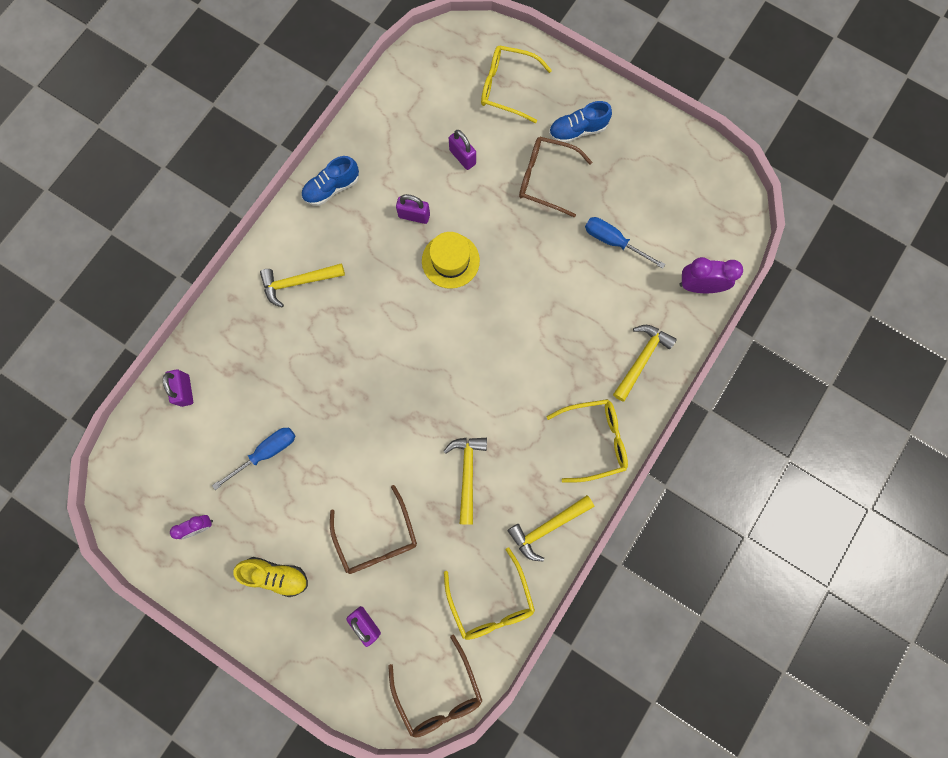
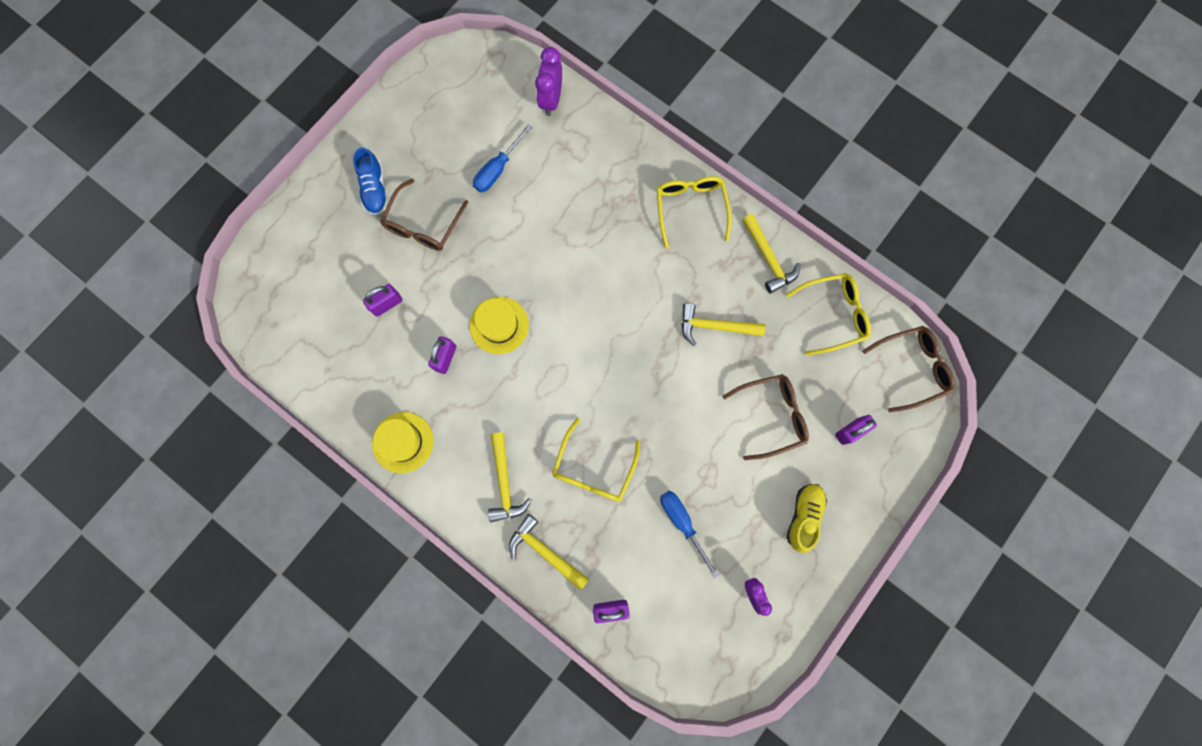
camera: 85 degrees left, 0 degrees up
(332, 188) = (403, 442): blue shoe -> yellow hat
(507, 88) = (315, 252): yellow glasses -> yellow glasses (593, 469)
(641, 359) = (617, 158): yellow hammer -> yellow hammer (545, 551)

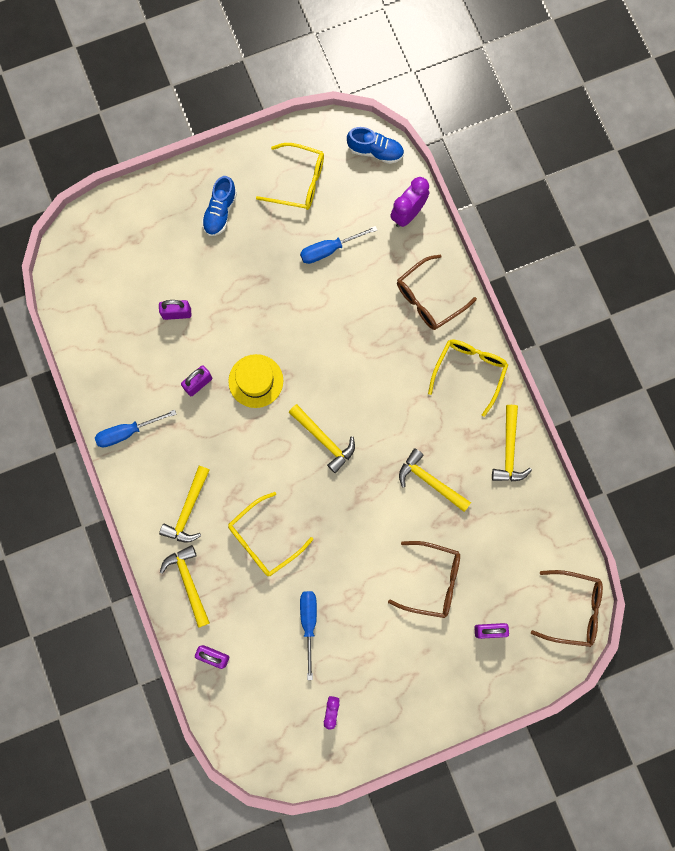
camera: 30 degrees right, 0 degrees up
(403, 442) = (127, 432): yellow hat -> blue screwdriver
(423, 225) = (242, 263): brown glasses -> brown glasses (429, 298)
(489, 60) = (375, 151): none -> blue shoe
(595, 343) = (324, 439): none -> yellow hammer
(803, 516) = (409, 675): yellow shoe -> none
(833, 315) = (535, 528): yellow glasses -> yellow glasses (298, 182)

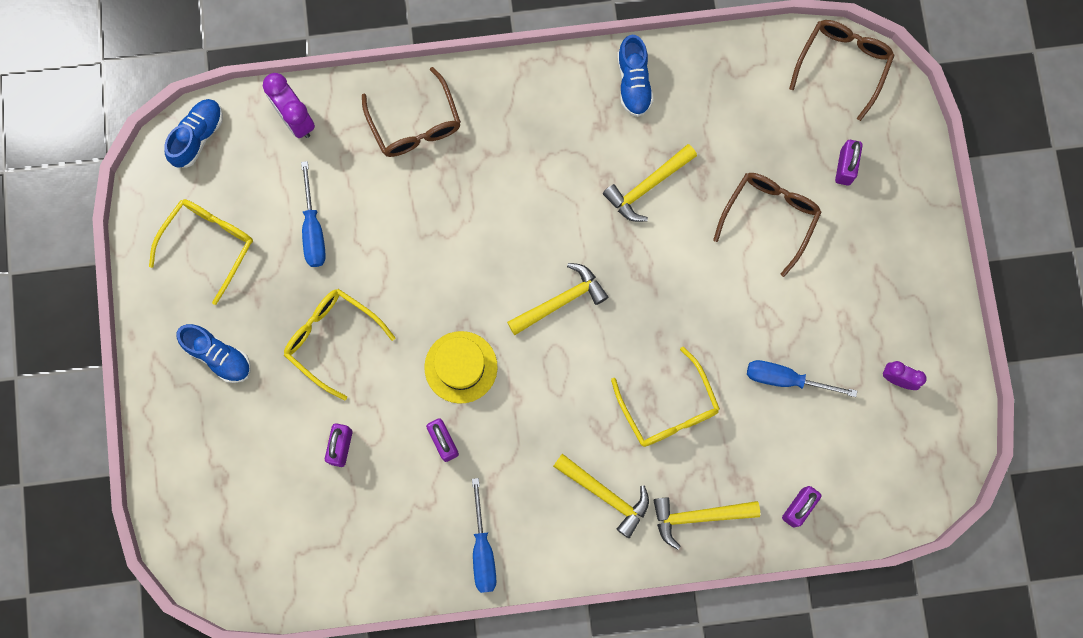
camera: 75 degrees left, 0 degrees up
(469, 372) = (523, 102): yellow glasses -> yellow glasses (332, 339)
(509, 450) = (633, 83): yellow hammer -> blue shoe

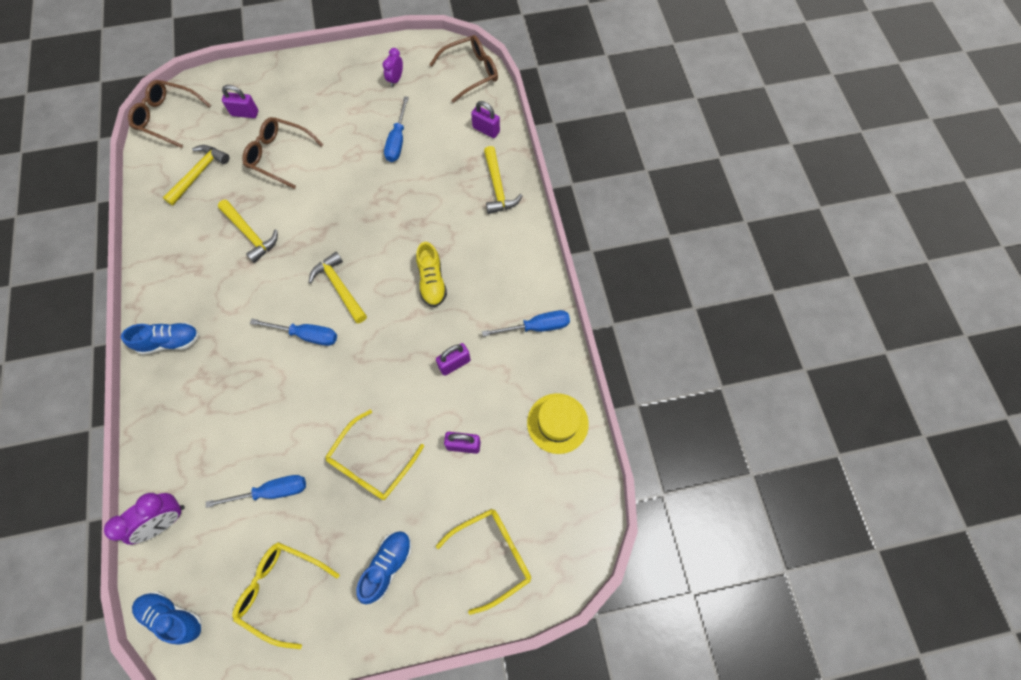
camera: 95 degrees left, 10 degrees down
(415, 124) = (182, 413): brown glasses -> brown glasses (471, 72)
(461, 367) = (393, 356): yellow hat -> yellow hat (557, 423)
(499, 261) = (306, 335): none -> blue screwdriver
(559, 418) = (432, 281): none -> yellow shoe
(606, 495) = (487, 246): yellow hammer -> yellow hammer (199, 173)
(633, 83) = (164, 249): blue shoe -> blue shoe (170, 342)
(668, 408) = (421, 210): yellow glasses -> yellow glasses (492, 555)

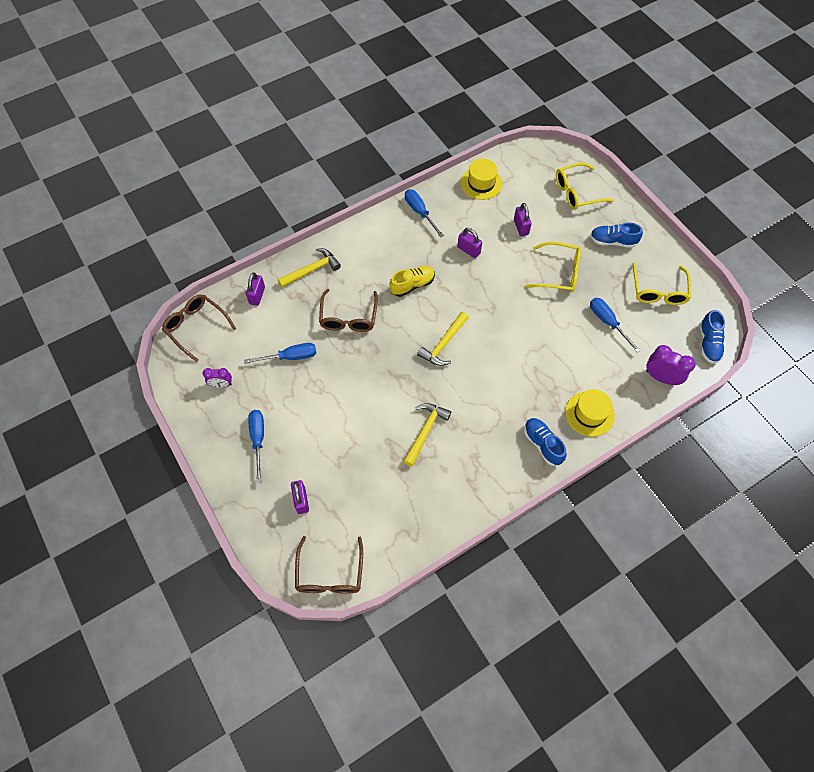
camera: 110 degrees left, 5 degrees down
(173, 409) = (589, 414): none -> yellow hat
(199, 173) = (382, 507): yellow hammer -> none
(279, 155) = (338, 446): brown glasses -> brown glasses (348, 317)
(306, 335) = (491, 350): blue screwdriver -> blue screwdriver (258, 440)
(492, 555) = (577, 192): yellow glasses -> yellow glasses turned 60 degrees counterclockwise

